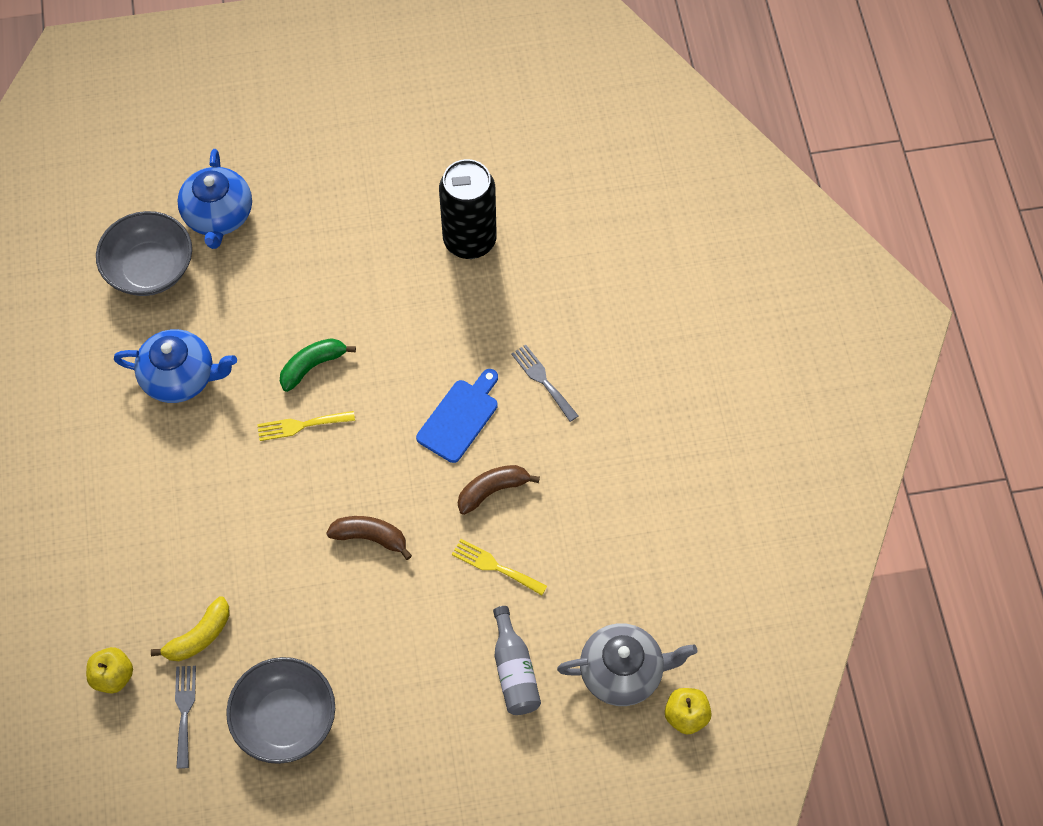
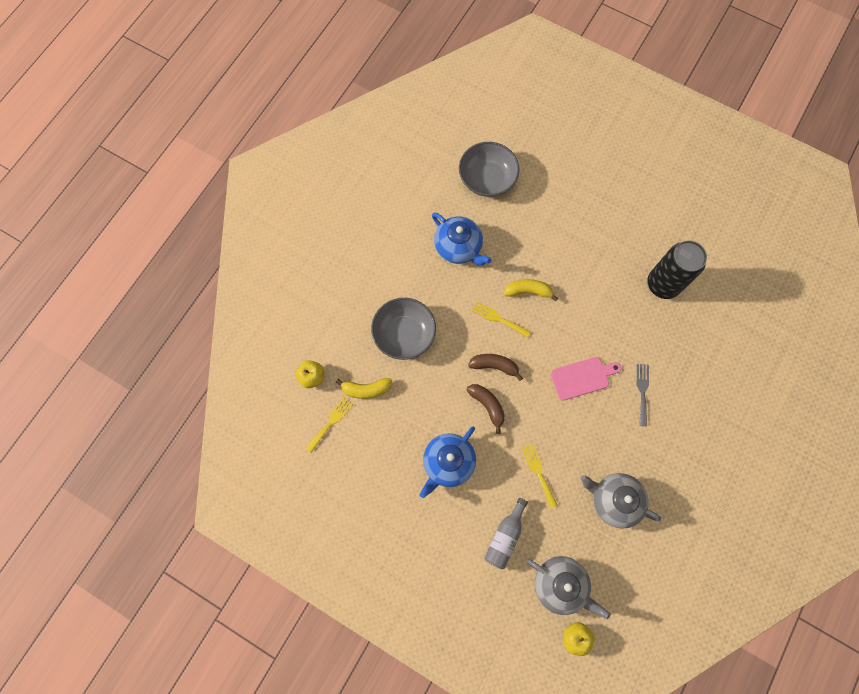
camera: 40 degrees right, 10 degrees up
(184, 711) = (331, 422): grey fork -> yellow fork
(218, 216) = (542, 175): blue teapot -> blue teapot (448, 463)
(285, 719) = (374, 466): grey bowl -> grey bowl (404, 334)
(312, 366) = (528, 291): green banana -> yellow banana
(460, 417) = (582, 378): blue cutting board -> pink cutting board
(492, 490) = (569, 430): brown banana -> brown banana (494, 366)
(608, 528) = (614, 500): none -> grey teapot

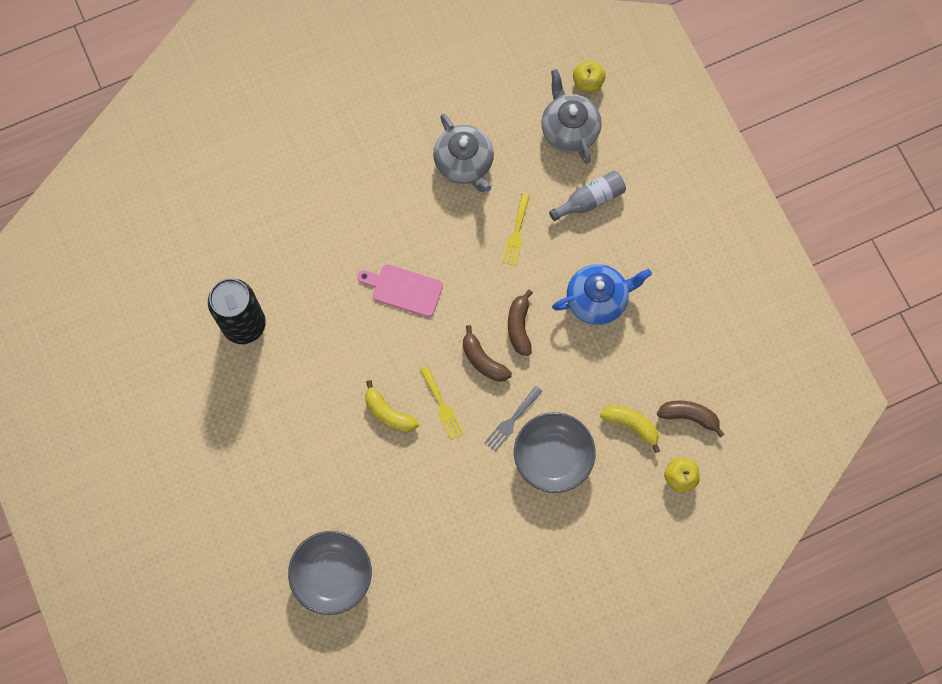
camera: 145 degrees left, 0 degrees up
(331, 422) = (689, 416): yellow fork -> brown banana
(459, 247) = (425, 514): blue teapot -> none
(642, 391) = (356, 237): grey fork -> grey fork (511, 421)

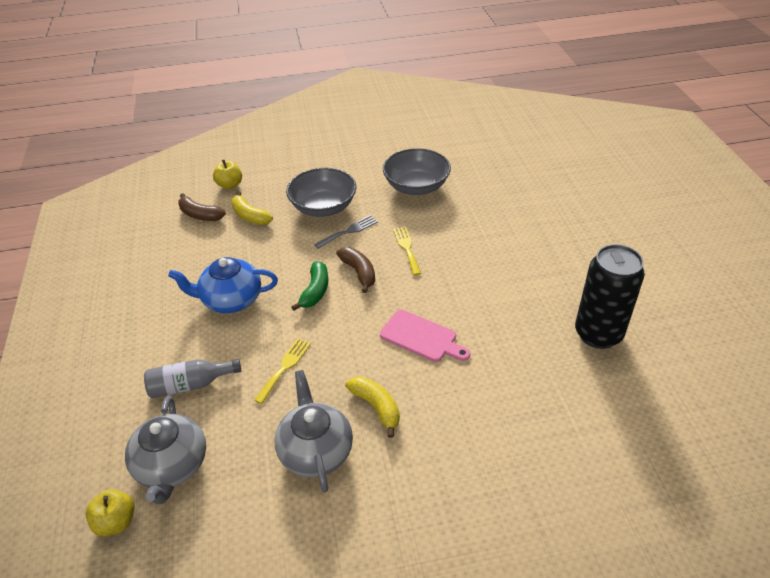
camera: 165 degrees left, 30 degrees down
(332, 575) = (520, 170): grey bowl -> grey bowl (416, 186)
(388, 413) = (457, 250): yellow banana -> yellow banana (376, 407)
(519, 326) = (315, 291): brown banana -> green banana

